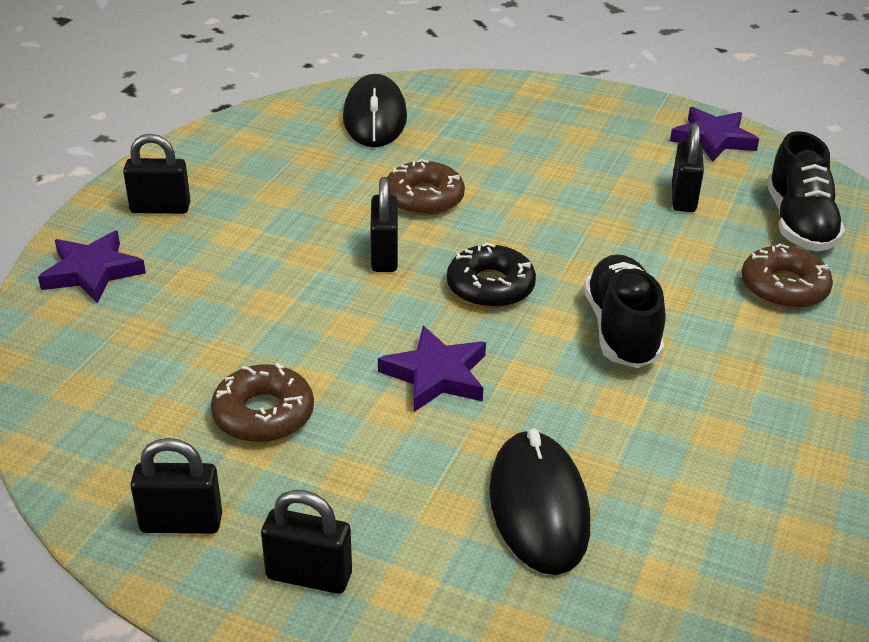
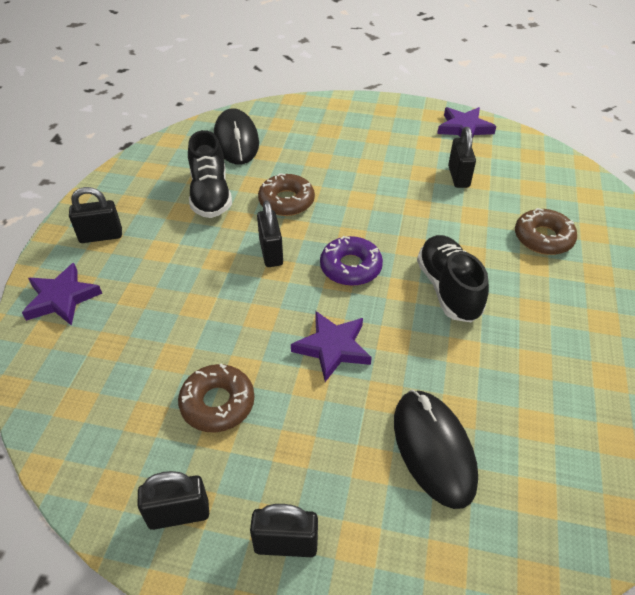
camera: 10 degrees left, 10 degrees up
(490, 287) = (350, 267): black donut -> purple donut
(799, 224) = (538, 186): black shoe -> black shoe (210, 195)

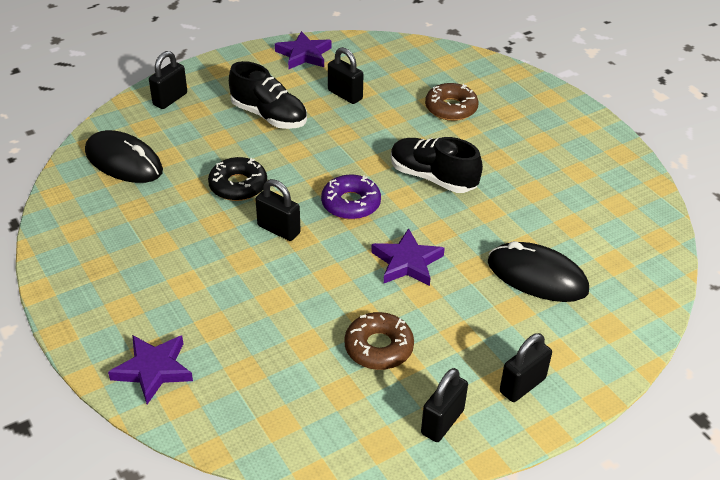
camera: 45 degrees left, 5 degrees down
(101, 236) = (114, 306): black padlock -> black padlock (170, 99)
(210, 195) = (166, 217): black shoe -> black shoe (269, 116)
(286, 201) = (238, 185): brown donut -> black donut

